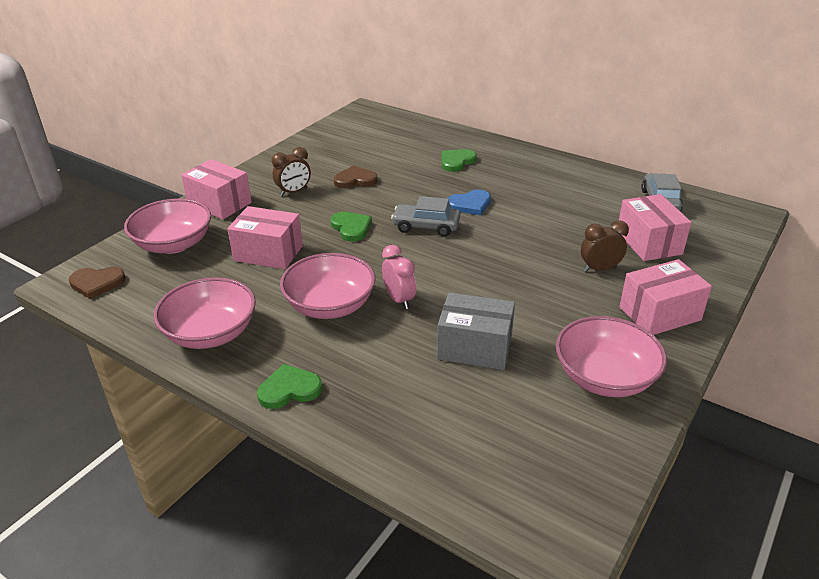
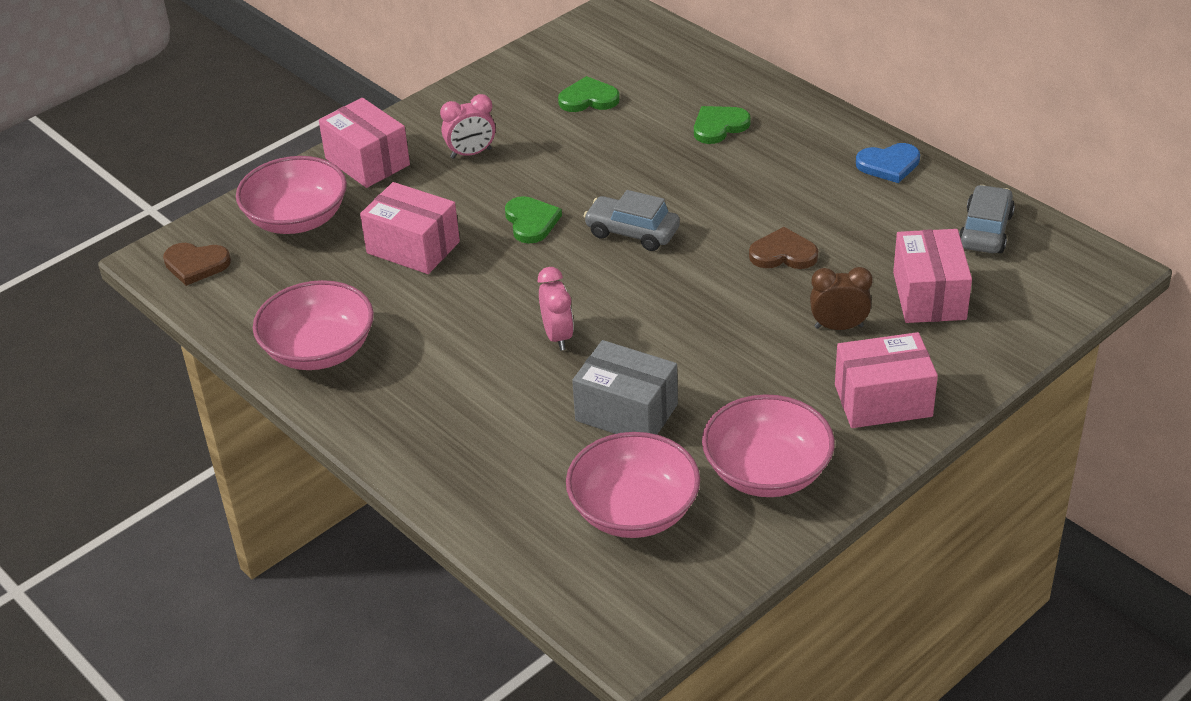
camera: 15 degrees right, 5 degrees up
(289, 389) = (393, 432): green heart -> green heart (588, 99)
(294, 192) = (471, 153): brown clock -> pink clock
(330, 305) = (470, 333): pink bowl -> pink bowl (634, 511)
(355, 180) = (562, 143): brown heart -> brown heart (783, 253)
(470, 204) = (707, 203): blue heart -> blue heart (889, 165)

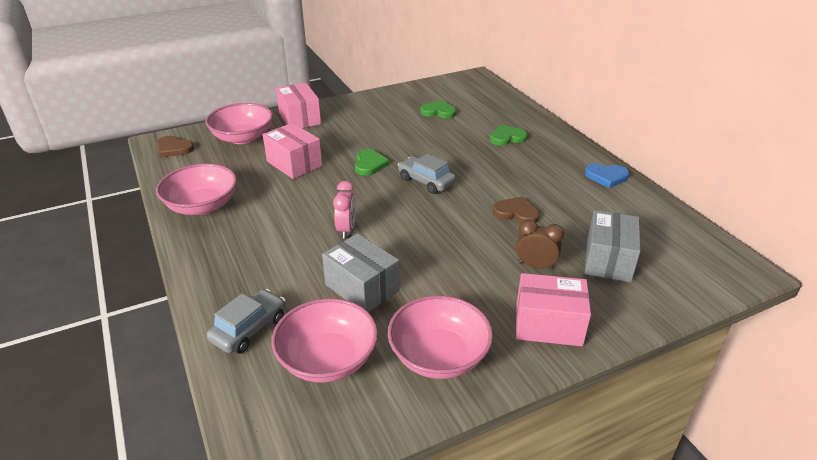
camera: 15 degrees right, 5 degrees down
(471, 153) = (357, 125): pink clock -> none
(929, 296) = (608, 260): pink box -> grey box
(985, 231) = (662, 227): grey car -> grey car (249, 329)

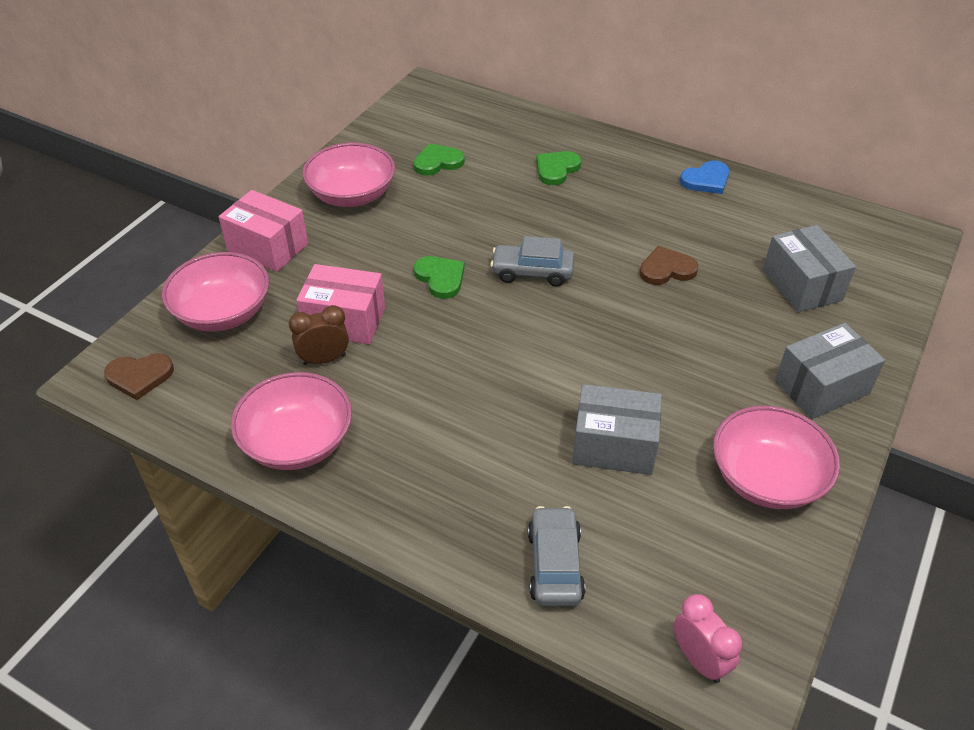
camera: 35 degrees left, 10 degrees up
(327, 359) = (672, 547): pink bowl -> pink bowl (352, 195)
(346, 230) = (515, 382): pink clock -> pink clock (699, 660)
(535, 266) = (747, 326): brown clock -> brown clock (324, 359)
(548, 325) = (822, 387): pink box -> grey box

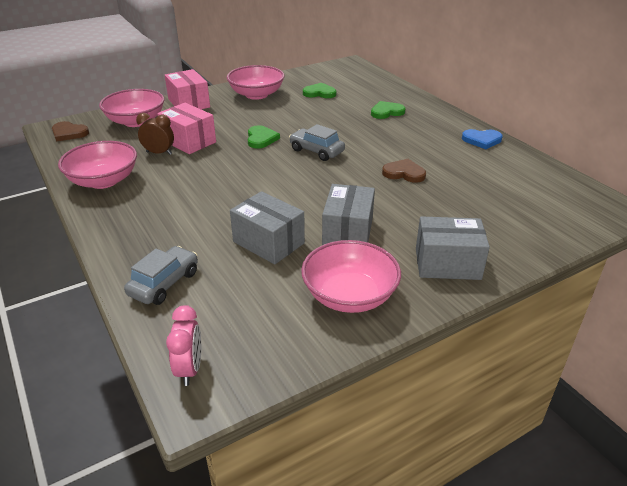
camera: 30 degrees right, 10 degrees down
(802, 285) = (494, 208): grey box -> grey box (348, 232)

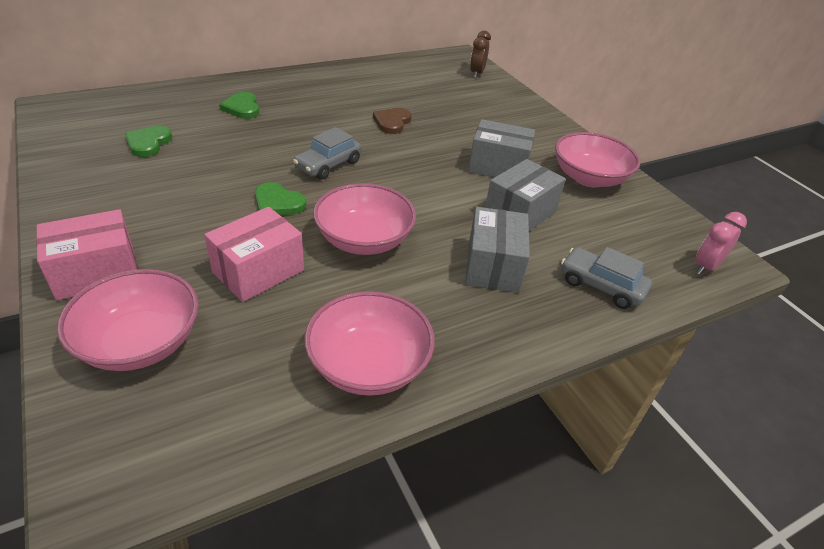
camera: 90 degrees left, 5 degrees up
(69, 133) = (144, 452): brown heart -> none
(159, 153) = (289, 303): brown clock -> brown clock (476, 73)
(189, 369) = (706, 266): pink clock -> pink clock turned 45 degrees counterclockwise
(256, 95) = (112, 197): pink bowl -> pink bowl (364, 240)
(261, 139) = (278, 203): green heart -> green heart turned 150 degrees counterclockwise
(447, 264) = (538, 129): grey box -> grey box (493, 266)
(482, 140) = (335, 74): blue heart -> none

